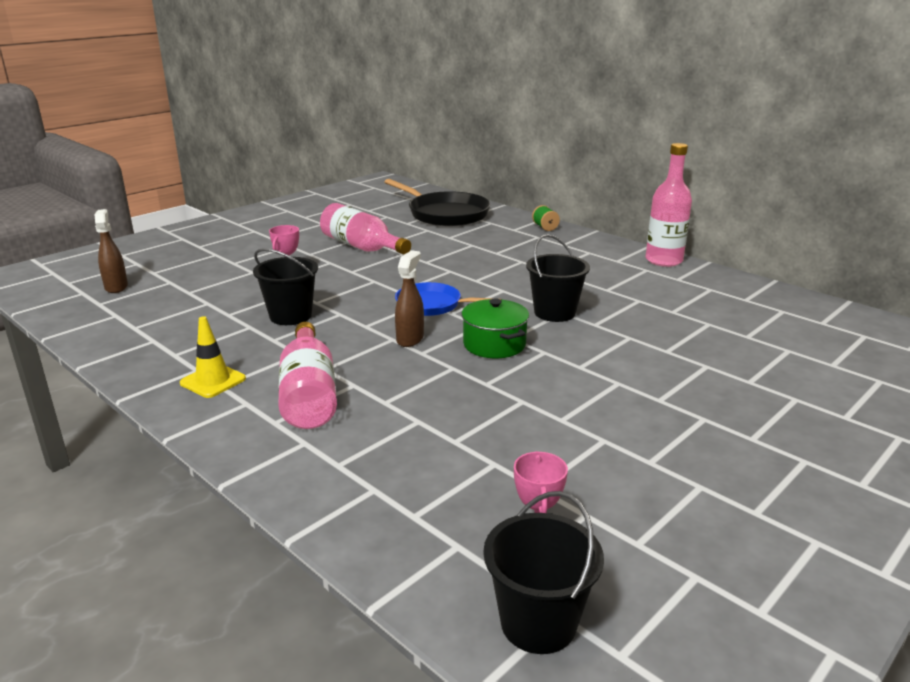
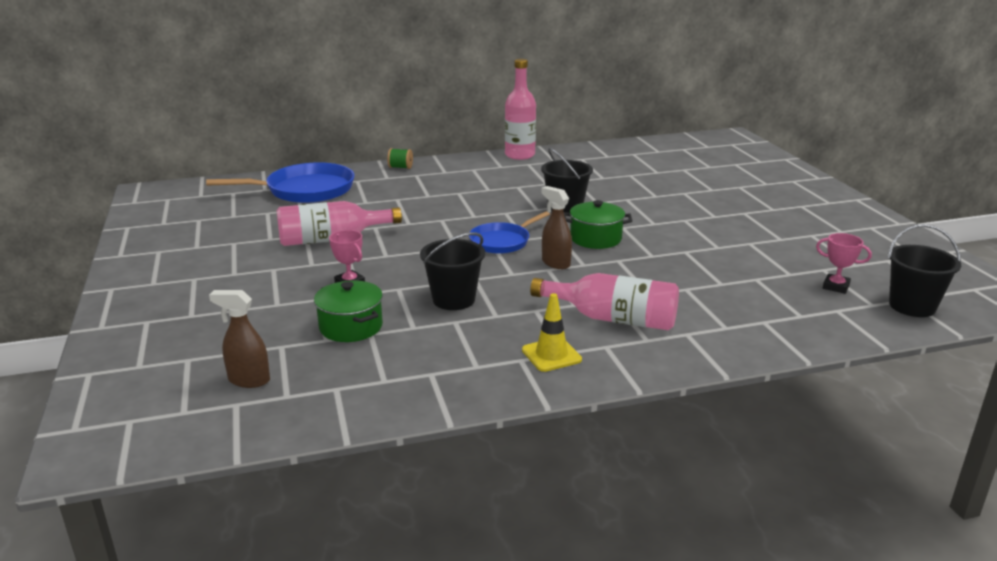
camera: 60 degrees left, 0 degrees up
(214, 294) = (351, 327): none -> green pot
(445, 214) = (305, 190): black pan -> blue pan

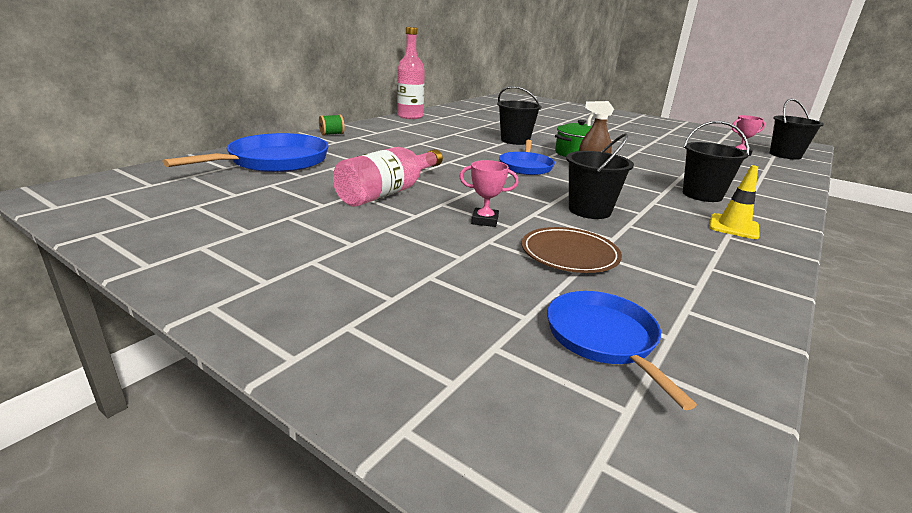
camera: 40 degrees left, 0 degrees up
(248, 380) = (604, 339): brown spray bottle -> blue pan
(351, 327) = (569, 254): green pot -> brown plate
(613, 319) = (702, 195): pink bottle -> black bucket

